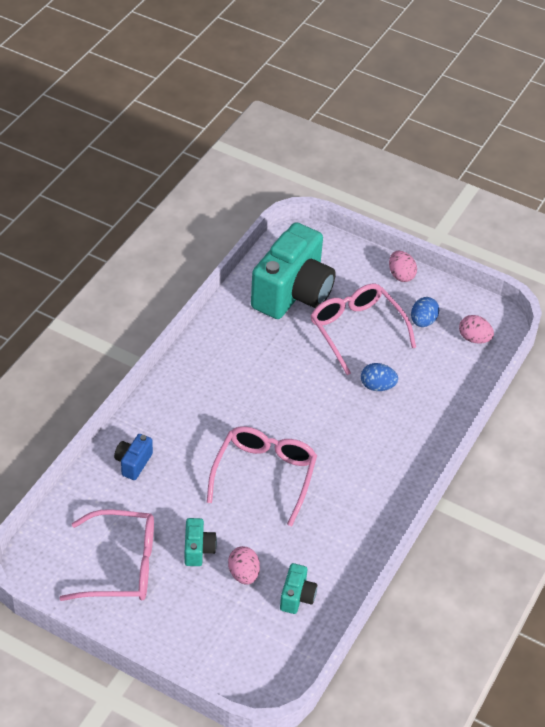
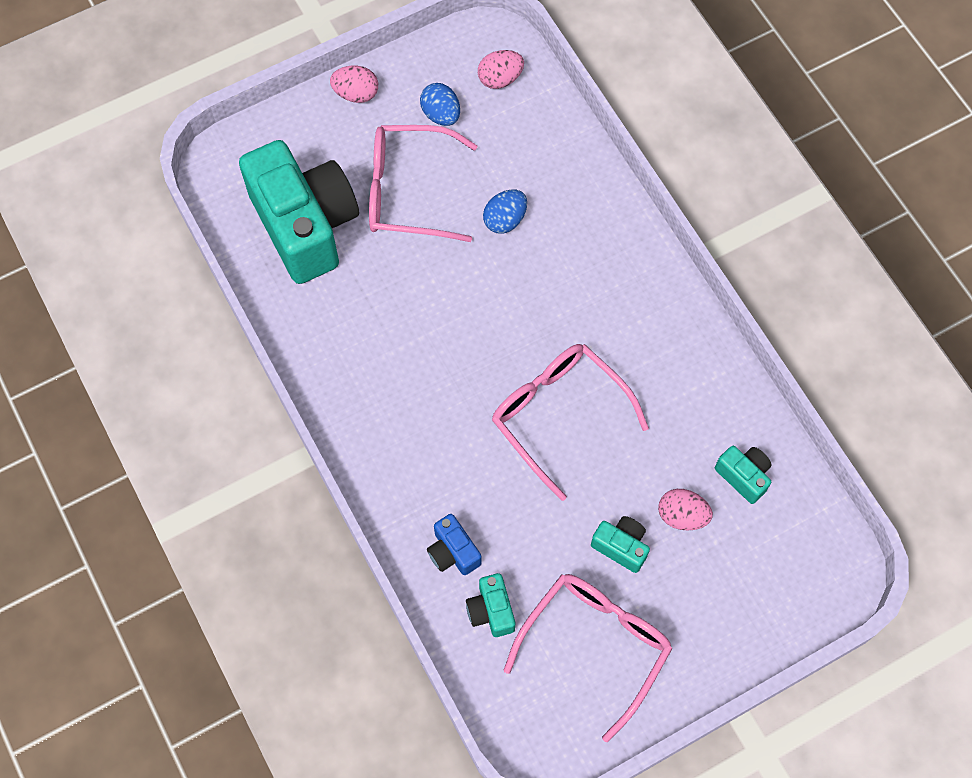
camera: 55 degrees left, 20 degrees up
(108, 500) = (491, 610): none -> turquoise camera

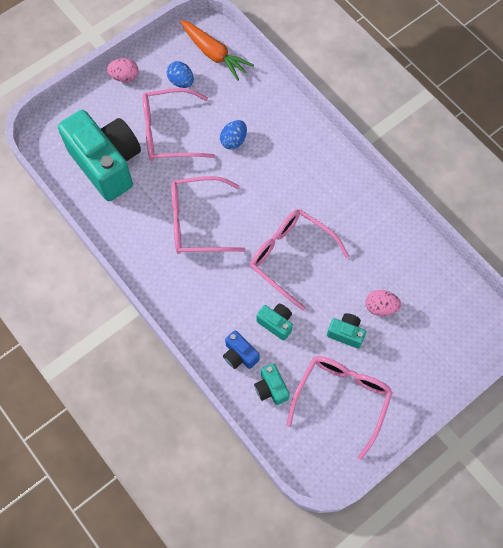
camera: 10 degrees left, 0 degrees up
(427, 337) = (197, 222): none -> pink glasses
(500, 79) = (214, 54): pink egg -> orange carrot
(743, 476) = (414, 276): turquoise camera -> turquoise camera (276, 323)

